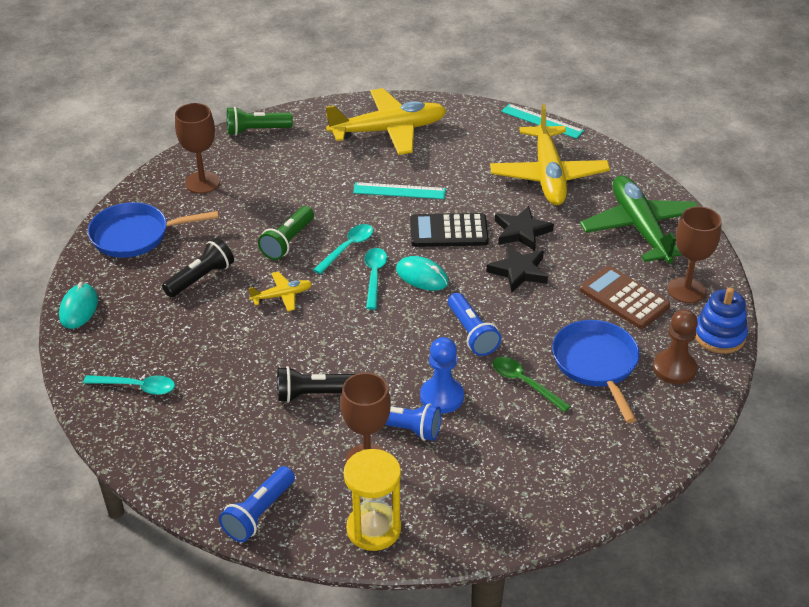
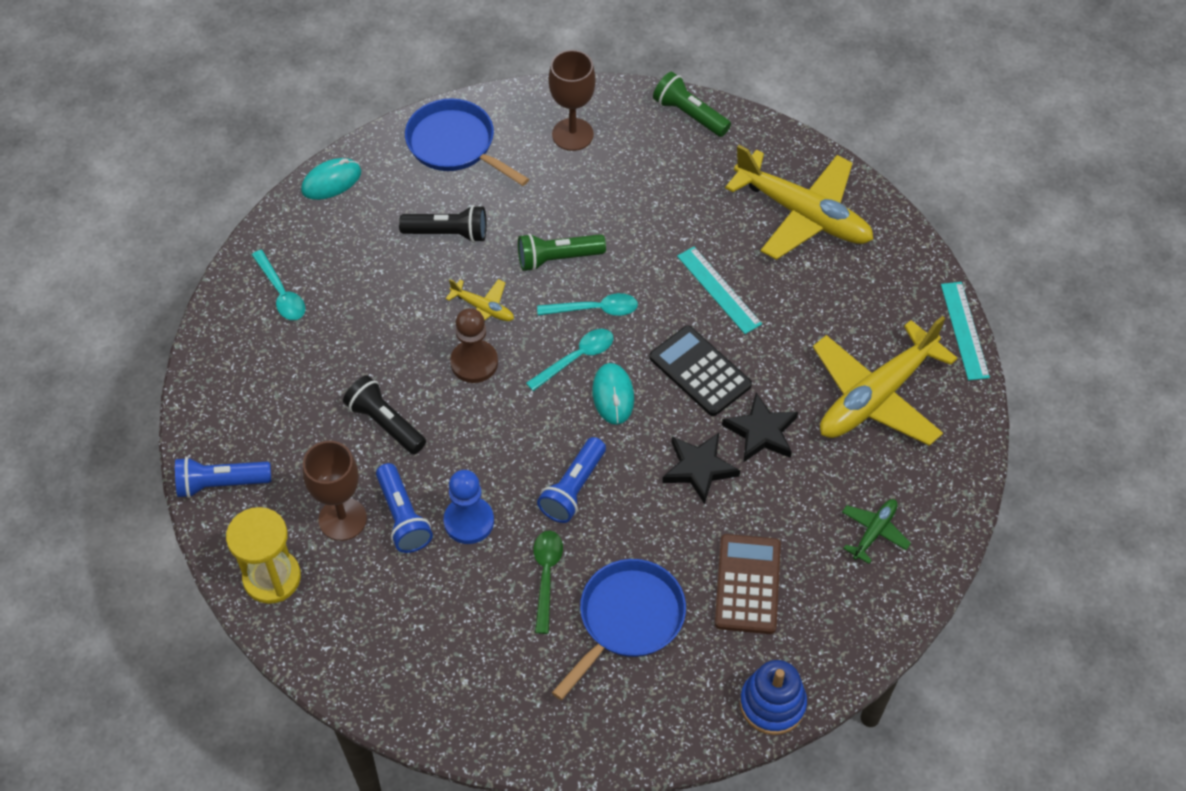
camera: 50 degrees right, 15 degrees up
(640, 228) = (874, 532): green plane -> green plane, size x0.45
(674, 368) = (684, 691): brown pawn -> brown pawn (474, 363)
(686, 290) = (815, 633): brown goblet -> none

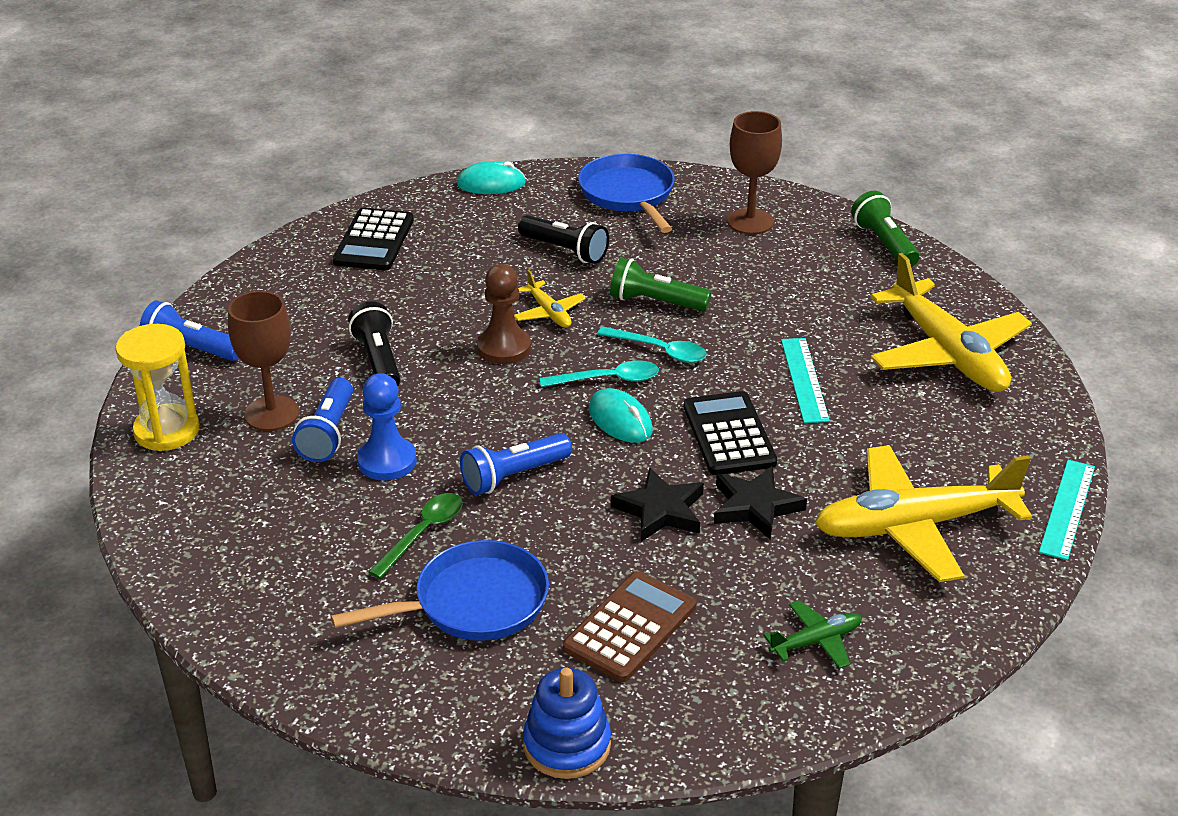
camera: 30 degrees right, 20 degrees down
(281, 293) = (374, 241): turquoise spoon -> black calculator
(613, 395) = (620, 420): turquoise mouse -> turquoise mouse turned 60 degrees counterclockwise

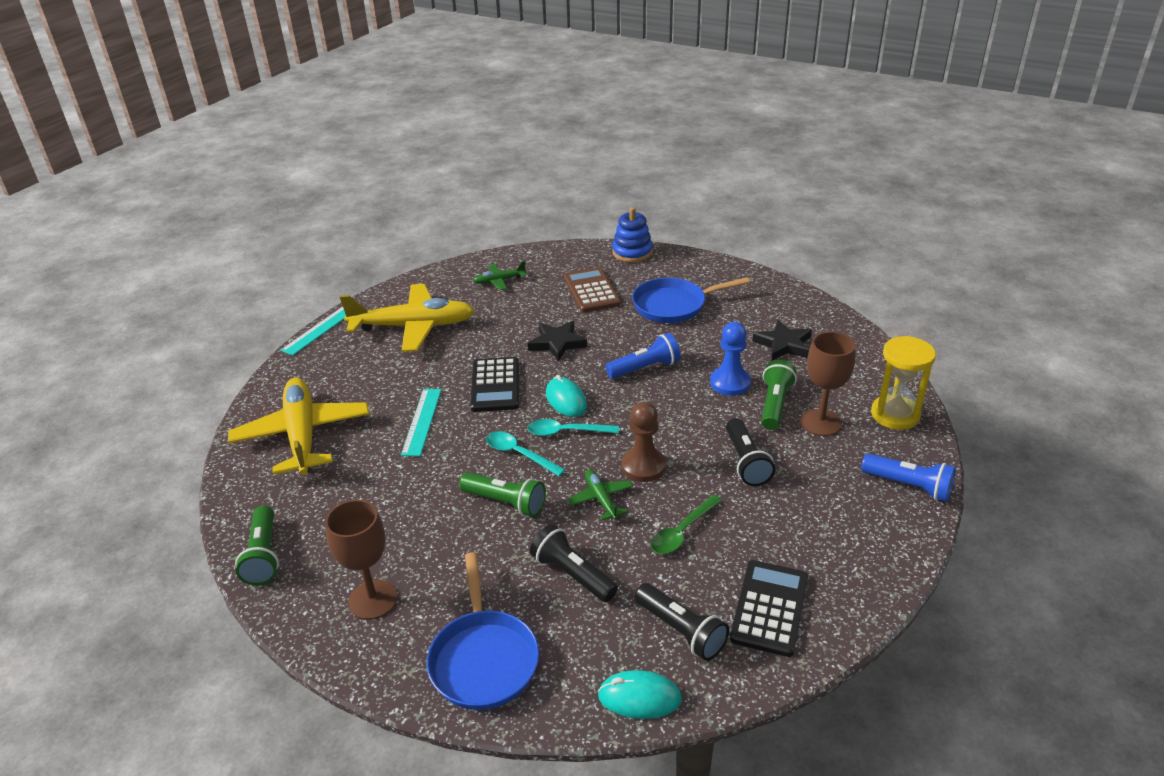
camera: 170 degrees left, 0 degrees up
(328, 434) = (774, 404): blue flashlight -> green flashlight
(423, 533) = (703, 339): green spoon -> green spoon (682, 532)
(457, 221) = (681, 631): none -> black flashlight
(549, 313) = (601, 499): yellow plane -> green plane
(630, 627) = (591, 291): brown calculator -> brown calculator turned 120 degrees clockwise
(755, 506) = (499, 342): black star -> black star (783, 344)

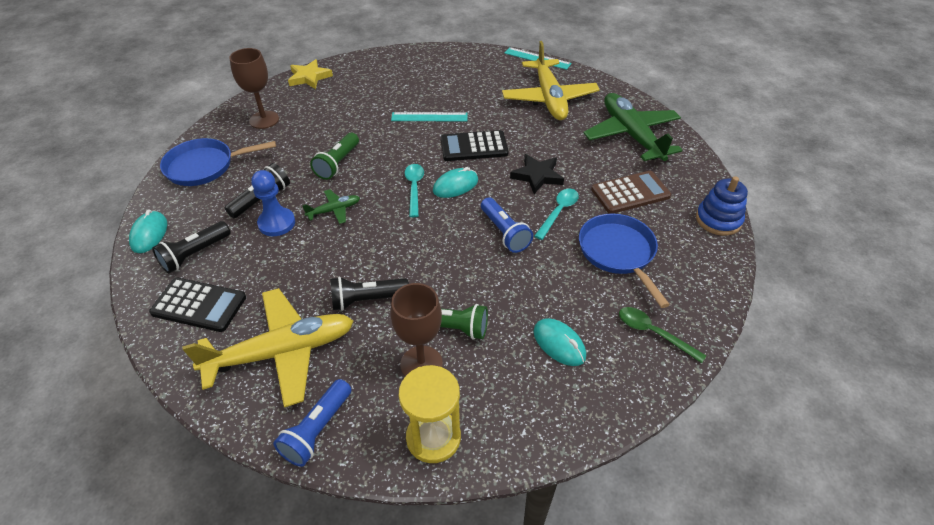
camera: 85 degrees right, 10 degrees up
(264, 555) = (309, 77): green flashlight -> yellow star
(302, 435) = (416, 72): yellow plane -> yellow plane (282, 352)
(499, 281) = (631, 135): green plane -> green plane, size x2.22
(519, 454) = (389, 166): turquoise spoon -> turquoise spoon (558, 212)
(643, 466) = (368, 233): brown pawn -> none
(682, 532) = (290, 256): green spoon -> green spoon (653, 333)
(730, 383) = (485, 294): blue pawn -> blue pawn (276, 223)
(783, 344) = (559, 344): black star -> turquoise mouse

